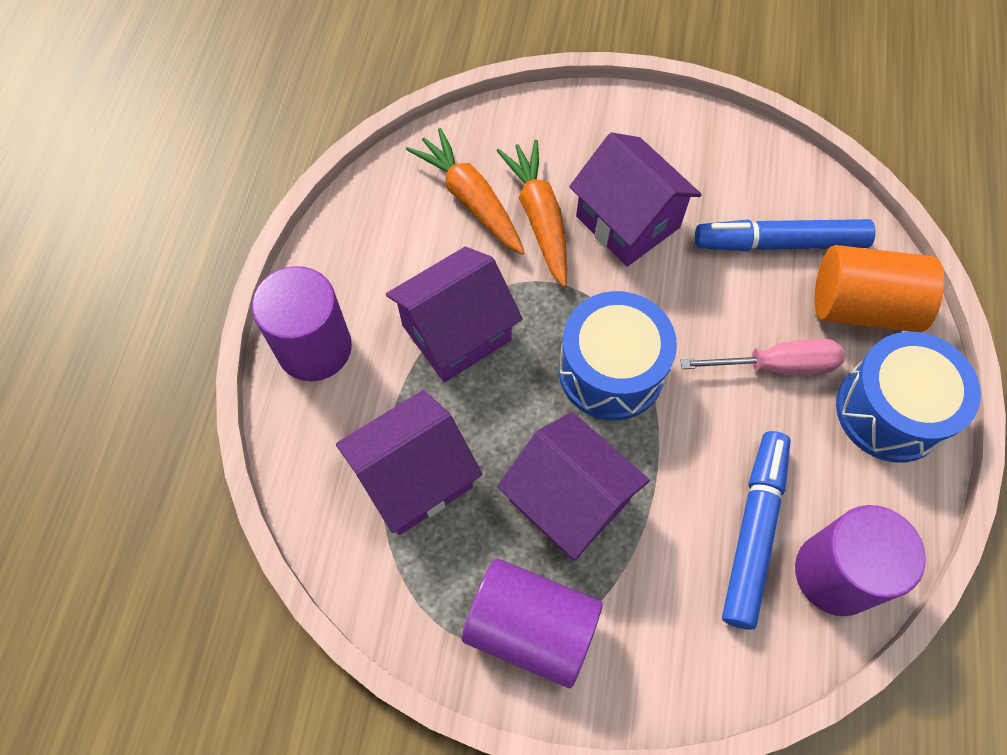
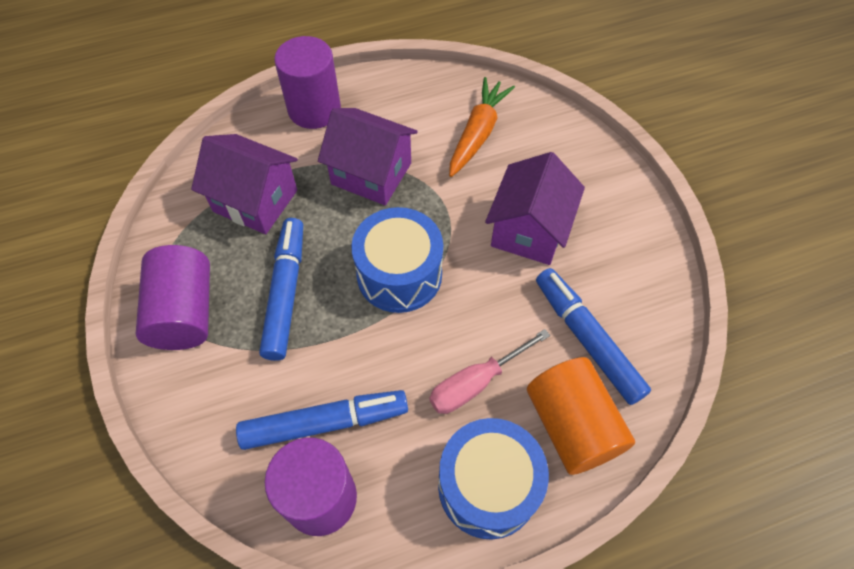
camera: 60 degrees right, 5 degrees down
(539, 218) = (492, 177): orange carrot -> none
(569, 501) = (285, 293): purple house -> blue marker
(778, 365) = (475, 383): pink screwdriver -> pink screwdriver turned 90 degrees clockwise

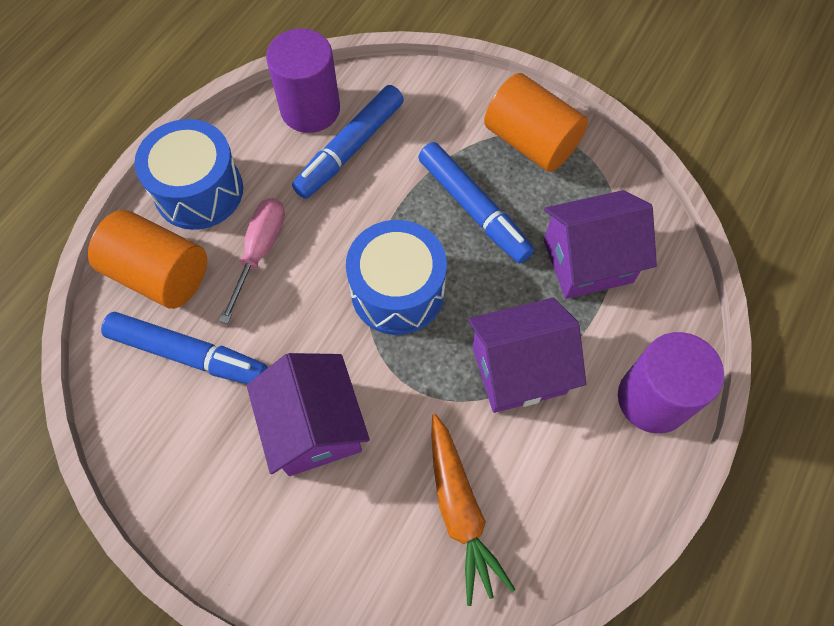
camera: 140 degrees right, 5 degrees up
(184, 312) = (531, 142): purple cylinder -> orange cylinder

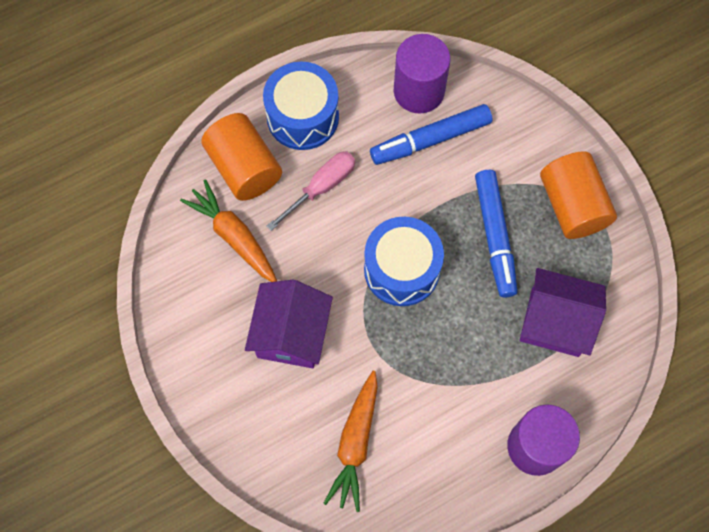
camera: 30 degrees right, 5 degrees up
(187, 354) = (234, 237): blue marker -> orange carrot
(518, 369) = (453, 373): purple house -> none

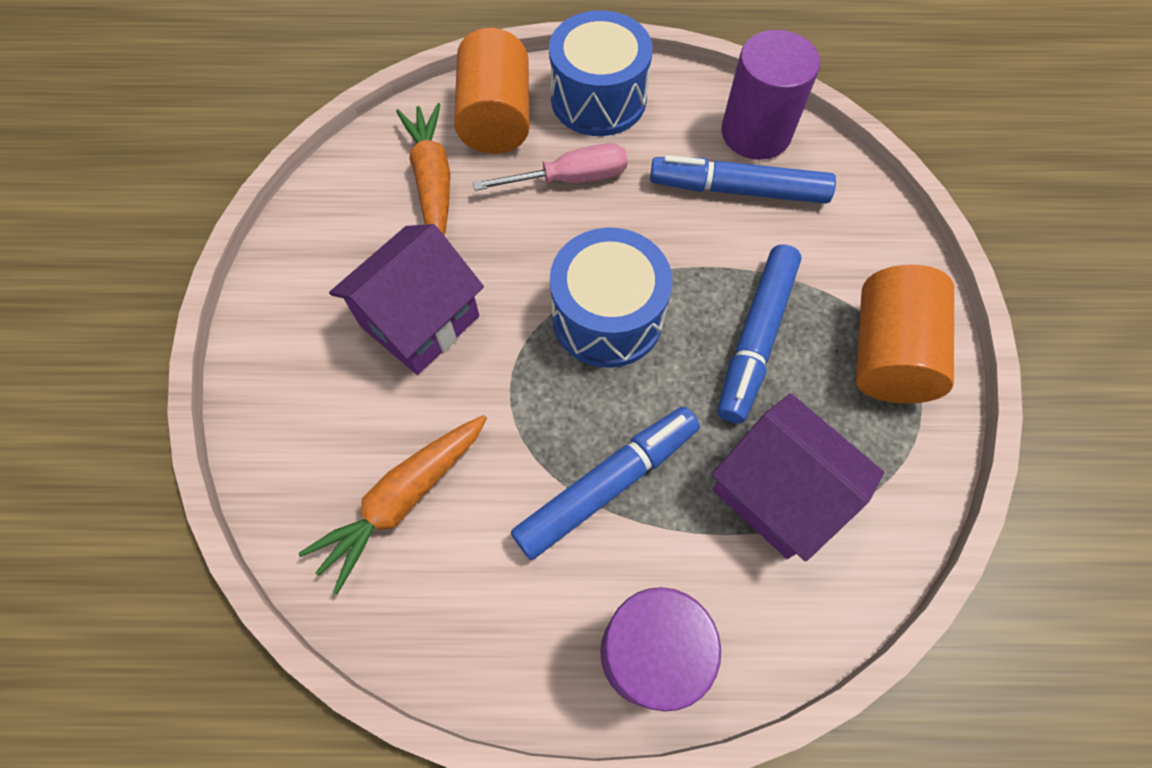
camera: 30 degrees right, 5 degrees down
(461, 371) = (606, 485): none -> blue marker

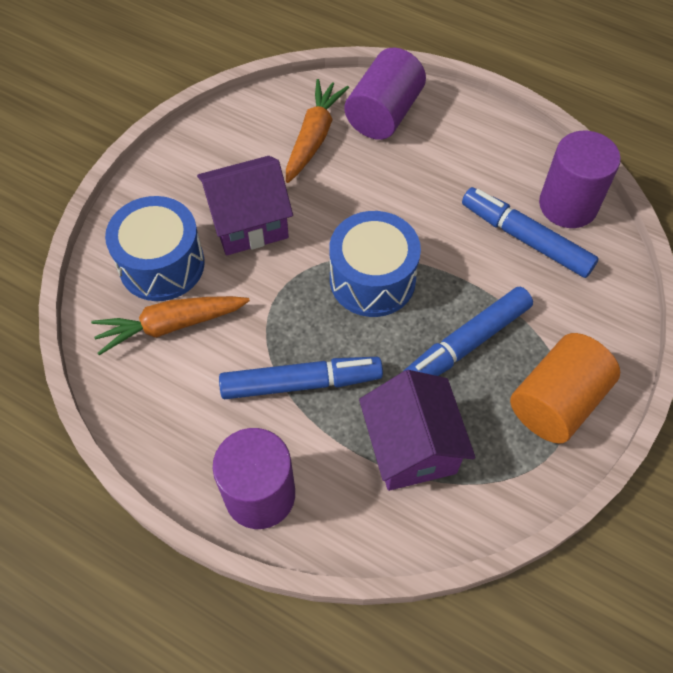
camera: 30 degrees right, 5 degrees down
(496, 119) = (384, 113): orange cylinder -> purple cylinder
(571, 179) = (409, 177): pink screwdriver -> none
(598, 99) = (466, 131): blue drum -> blue drum (161, 264)

